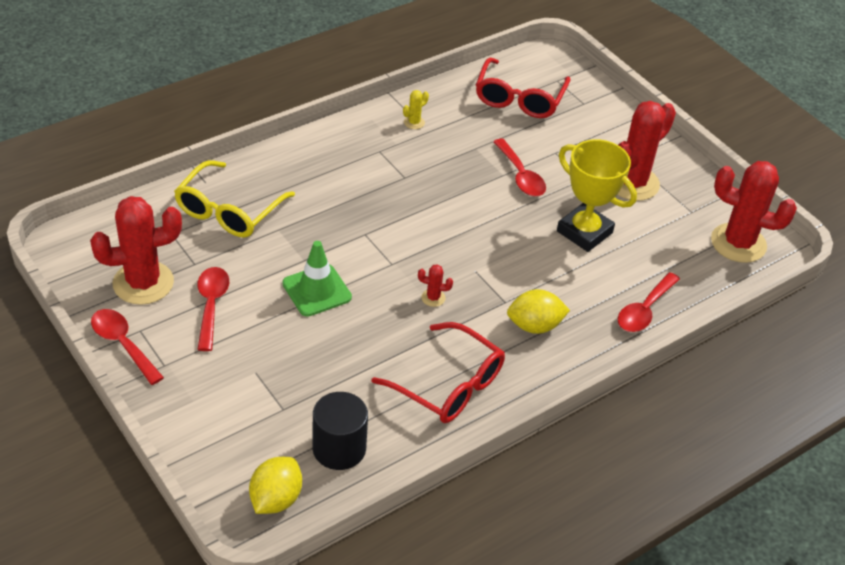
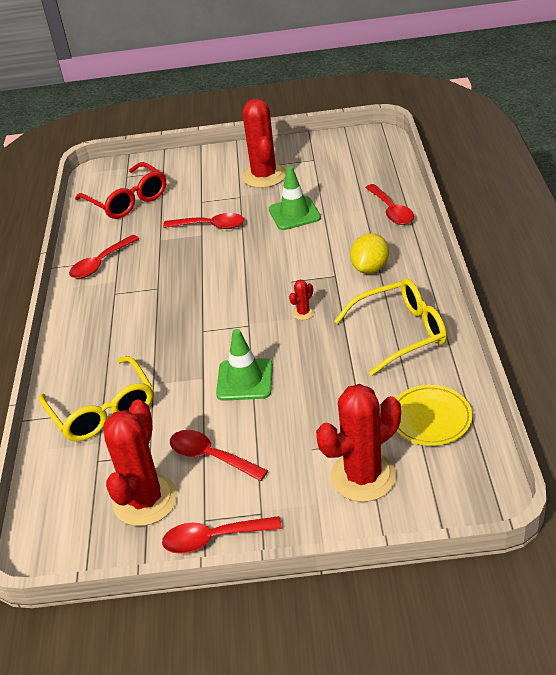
camera: 50 degrees left, 5 degrees down
(276, 499) = (464, 477): yellow lemon -> none
(339, 448) = (430, 418): black cylinder -> yellow plate
(414, 122) = (100, 263): yellow cactus -> red spoon
(448, 385) = (400, 333): red glasses -> yellow glasses
(584, 232) = (294, 214): yellow trophy -> green traffic cone
(738, 243) = (359, 150): red cactus -> red cactus (363, 476)

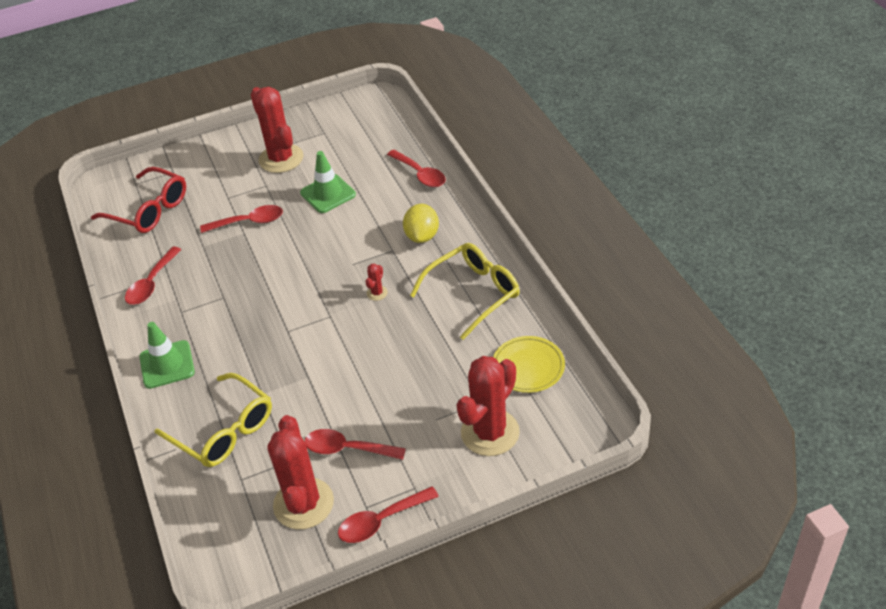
camera: 20 degrees left, 5 degrees up
(245, 380) = (348, 370): green traffic cone -> green traffic cone (167, 364)

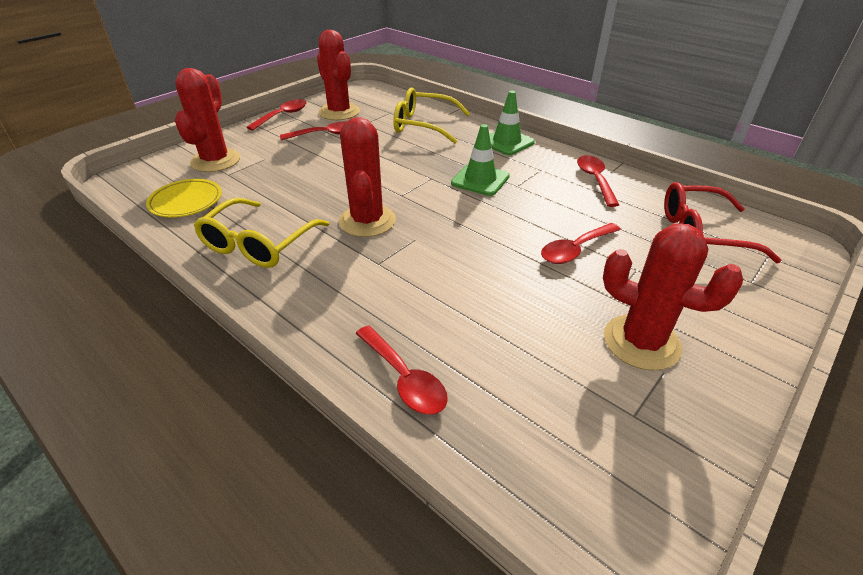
camera: 150 degrees right, 5 degrees down
(328, 194) = (517, 308): green traffic cone -> green traffic cone (480, 180)
(377, 293) = (367, 221): red cactus -> red cactus, size x2.45
(420, 174) = (404, 379): red spoon -> red spoon turned 150 degrees counterclockwise
(422, 236) = (349, 287): yellow lemon -> none

